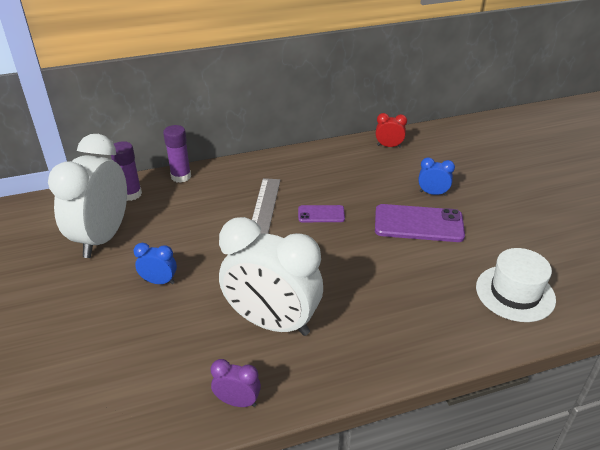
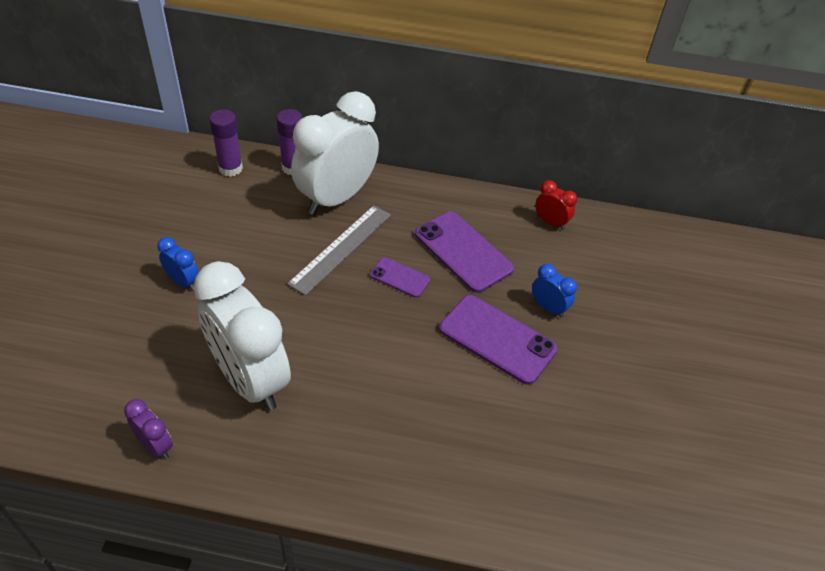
camera: 25 degrees right, 10 degrees up
(102, 237) = (169, 208): white clock -> white clock (336, 198)
(349, 183) = (463, 251): none -> purple phone
(515, 293) = (531, 478): white hat -> none

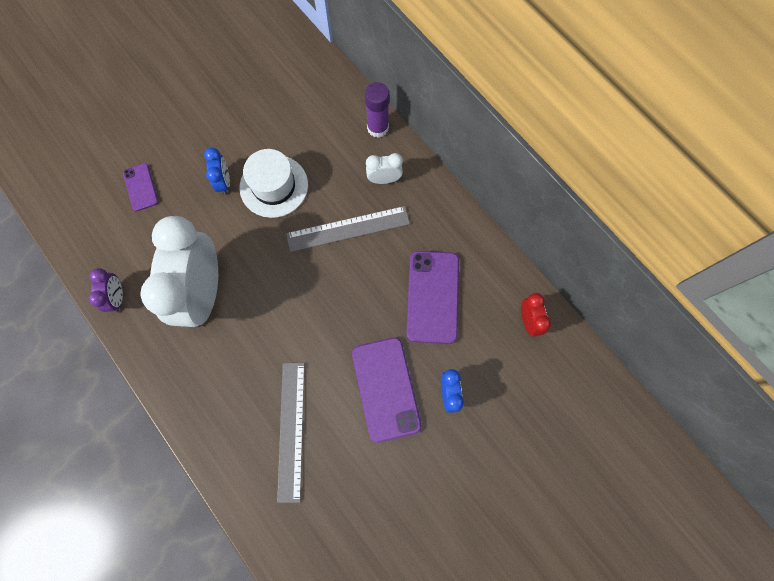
camera: 45 degrees right, 25 degrees up
(230, 168) = (332, 99): purple glue stick -> none
(238, 257) = (274, 186): none -> white hat
(336, 198) = (384, 179): white clock -> white clock, size x0.43
(400, 277) = (366, 285): purple phone -> purple phone (141, 187)
(452, 429) = (291, 430): none -> grey ruler

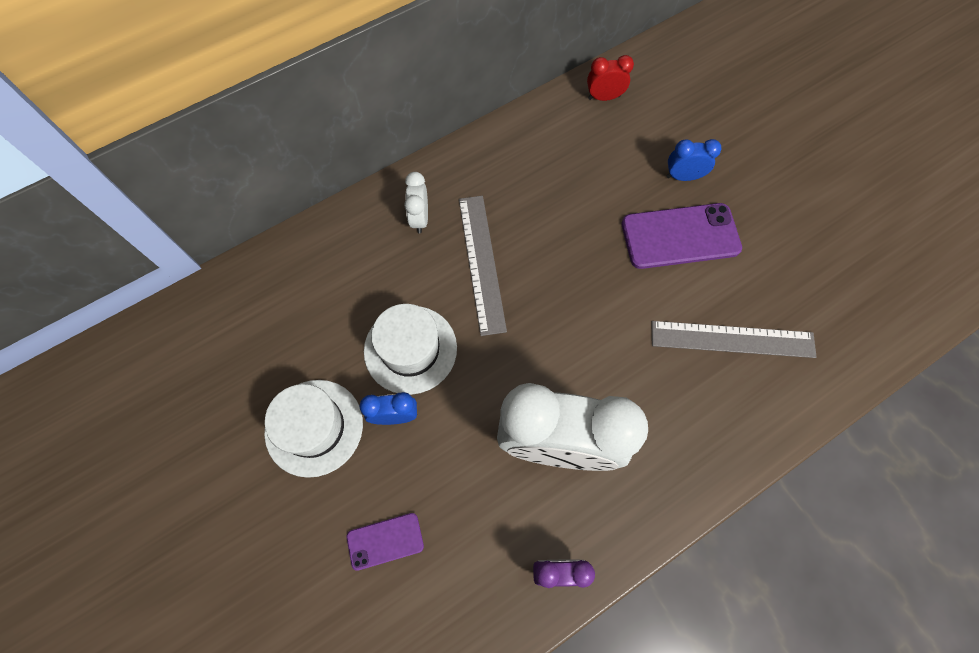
camera: 85 degrees left, 5 degrees down
(216, 133) = (314, 427): none -> white hat
(377, 128) = (346, 220): purple glue stick -> none
(433, 296) = (573, 181): purple phone -> none

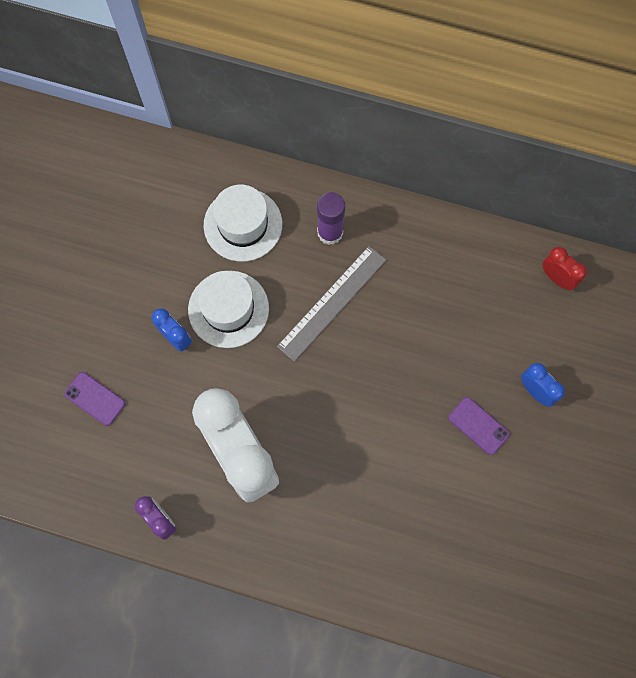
camera: 50 degrees right, 5 degrees up
(314, 427) = (128, 295): white hat -> white hat (243, 225)
(420, 218) = (330, 232): white clock -> purple glue stick
(680, 236) = (478, 426): purple phone -> purple phone, size x0.54
(732, 339) = (423, 522): grey ruler -> none

